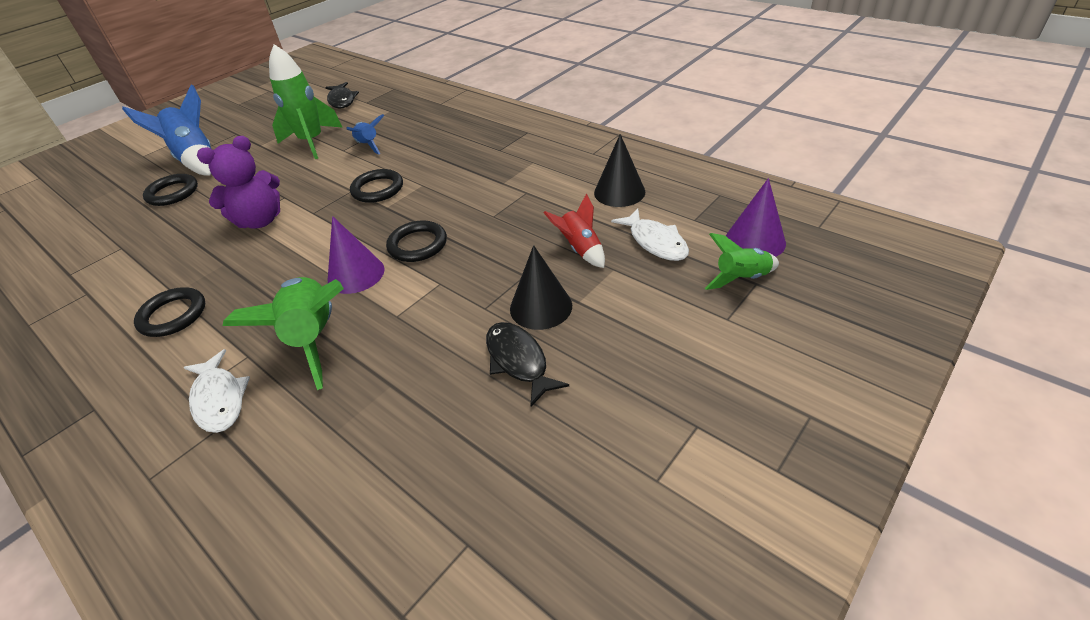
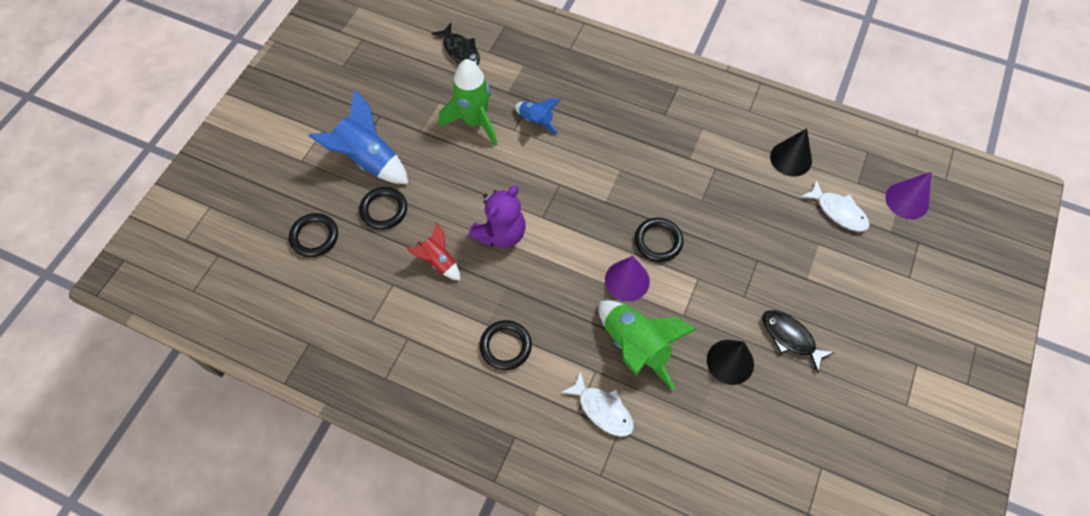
camera: 20 degrees left, 20 degrees up
(377, 189) = (583, 180): black ring -> black ring (314, 236)
(541, 307) = (783, 288): black cone -> black cone (730, 361)
(580, 249) = (787, 227): red rocket -> red rocket (438, 261)
(741, 279) = (908, 239): green rocket -> none

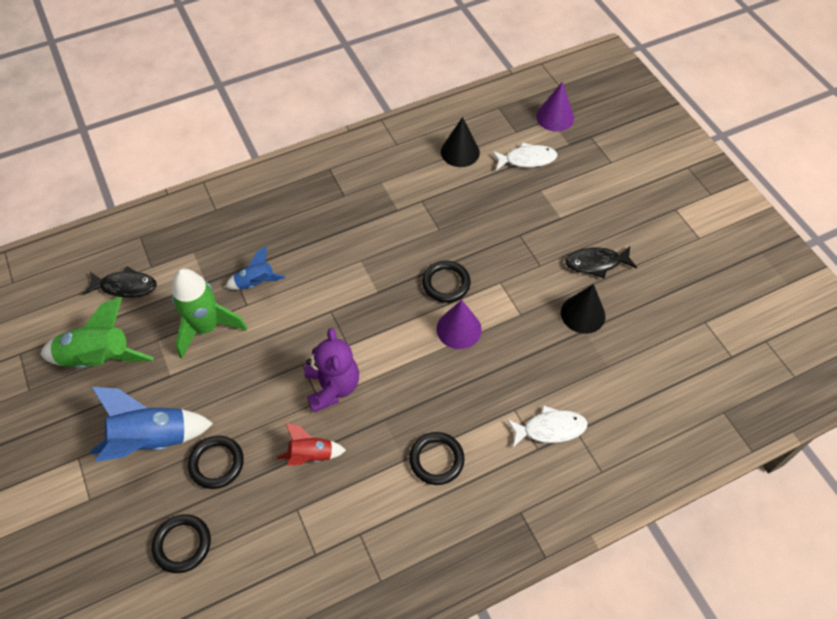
camera: 50 degrees left, 5 degrees down
(635, 346) = (518, 366): green rocket -> green rocket (99, 359)

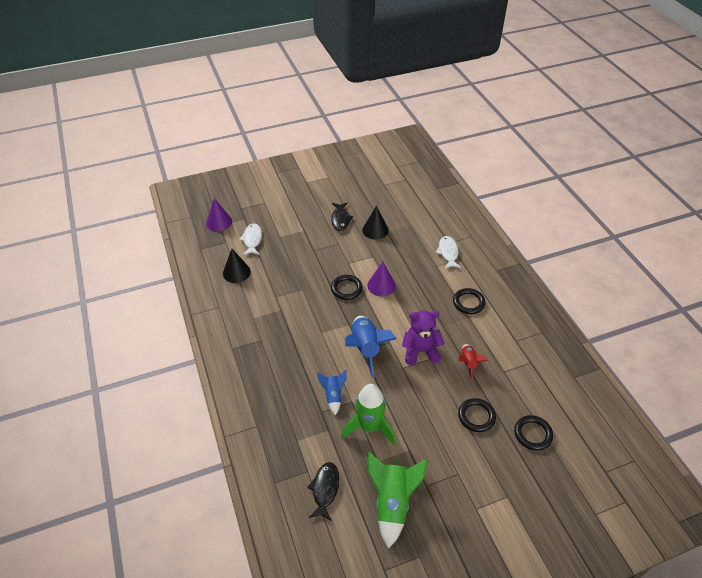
camera: 85 degrees left, 10 degrees down
(152, 440) = (460, 458): blue rocket -> blue rocket (365, 348)

